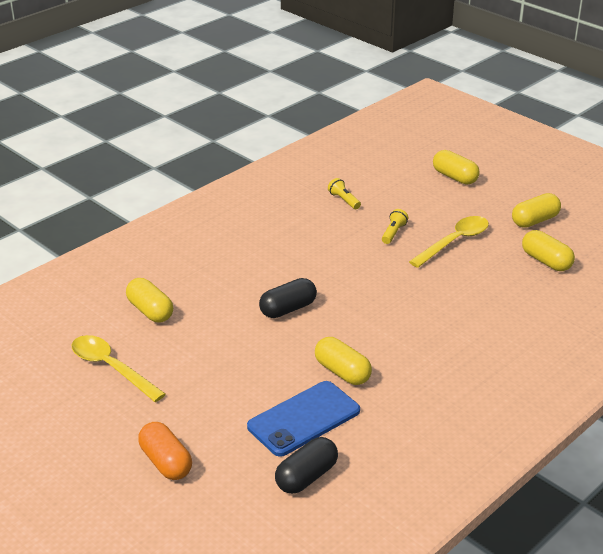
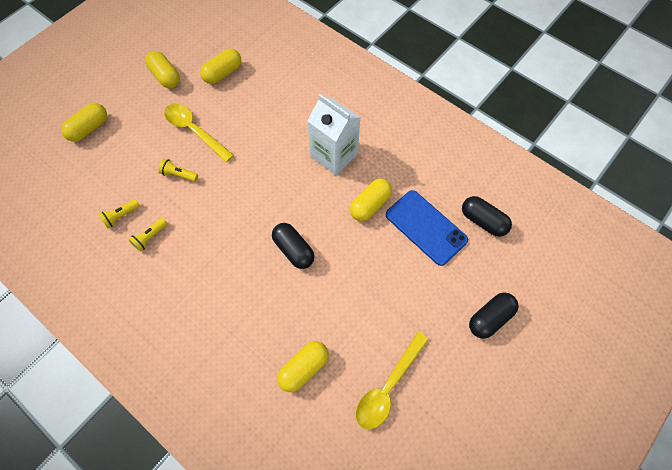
camera: 95 degrees left, 30 degrees up
(166, 462) = (490, 318): orange capsule -> black capsule
(317, 217) = (150, 237): none -> yellow flashlight
(420, 346) = (334, 155): none -> white carton

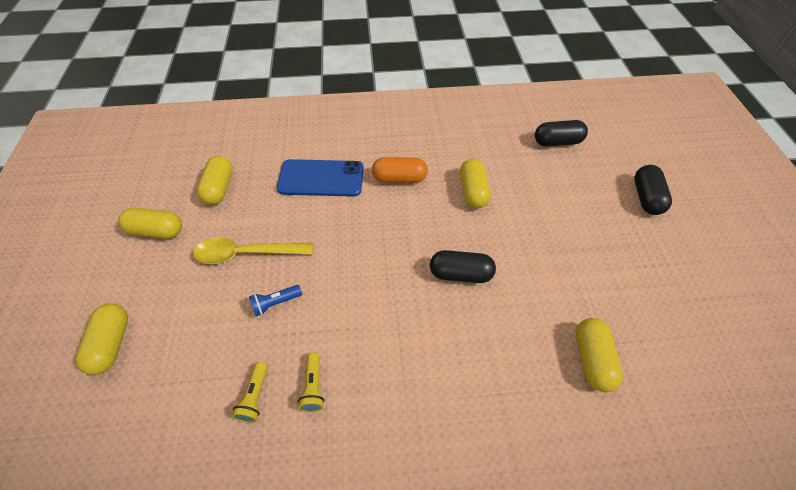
camera: 45 degrees left, 10 degrees down
(179, 175) = (275, 303): yellow flashlight -> blue flashlight
(334, 155) = (399, 178): white carton -> orange capsule
(388, 386) = (660, 307): yellow spoon -> none
(426, 227) = (529, 175): blue phone -> blue phone (321, 178)

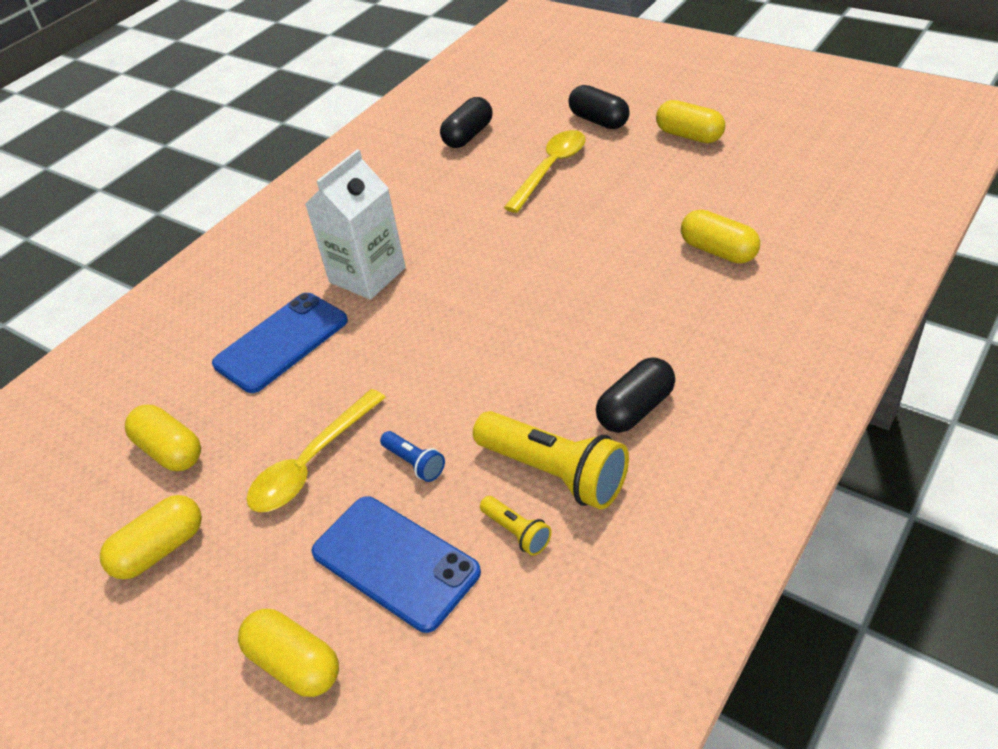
camera: 45 degrees left, 10 degrees down
(200, 344) = (395, 562): none -> blue phone
(275, 303) = (414, 463): blue flashlight -> blue flashlight turned 60 degrees counterclockwise
(313, 387) = (554, 473): yellow flashlight -> yellow flashlight, size x2.08
(399, 178) = (367, 275): orange capsule -> white carton
(460, 274) = (542, 290): black capsule -> black capsule (635, 409)
(473, 191) = (454, 228): yellow capsule -> yellow capsule (689, 135)
(571, 204) = (550, 169): none -> yellow spoon

